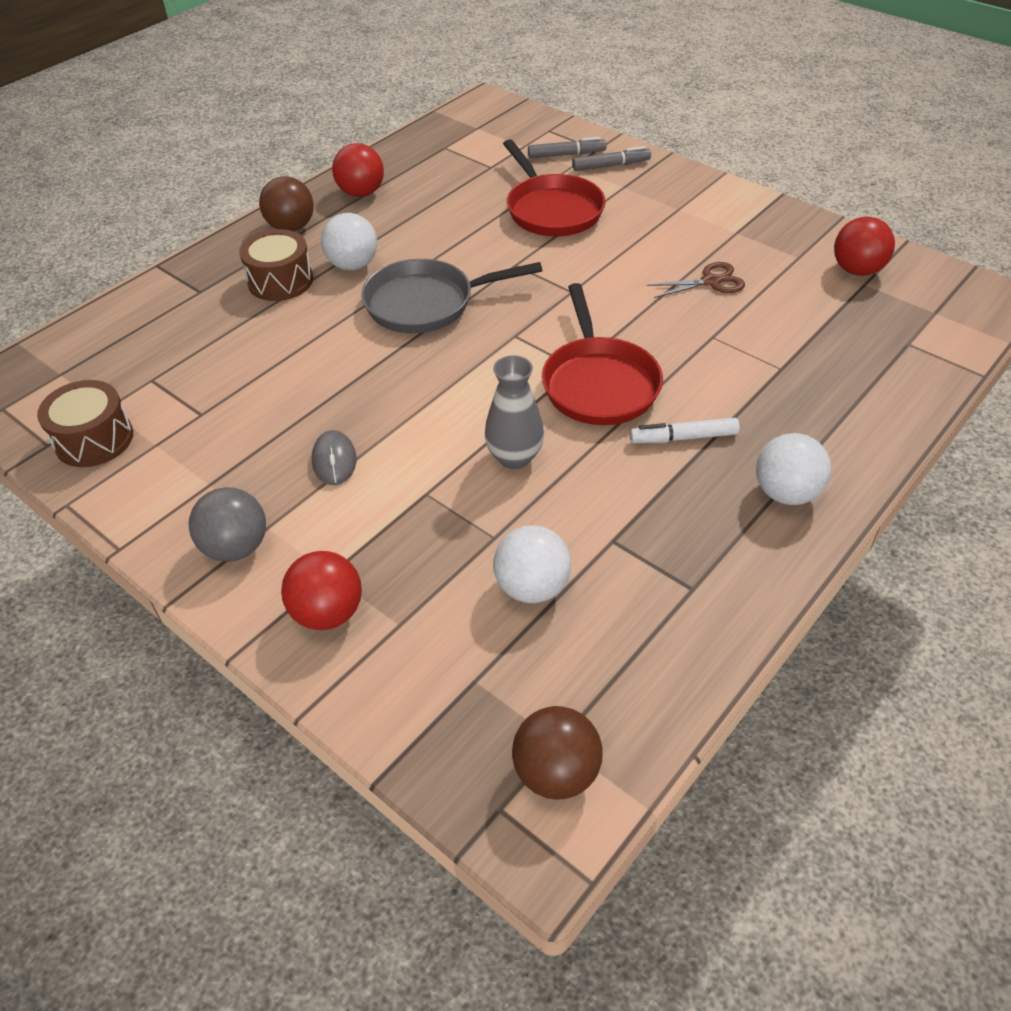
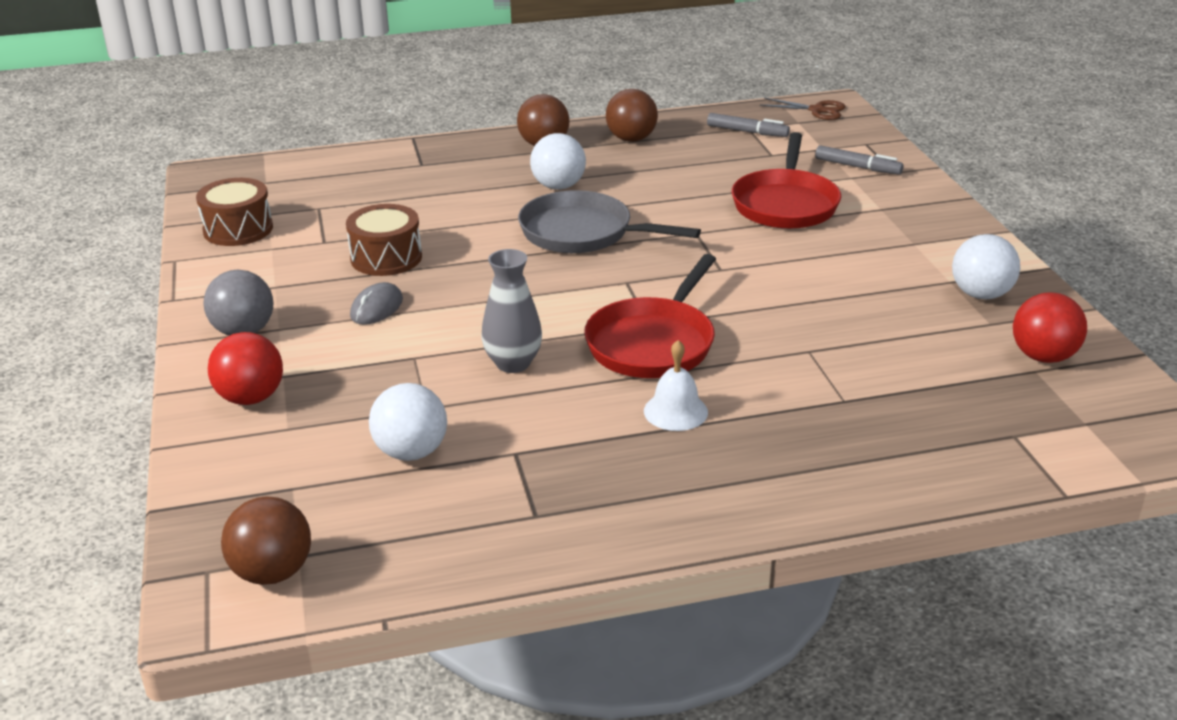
camera: 35 degrees right, 15 degrees down
(280, 281) = (488, 178): brown drum -> brown drum (386, 258)
(361, 193) = (631, 139): red ball -> brown ball
(611, 166) = (891, 189): grey marker -> grey marker (747, 132)
(683, 437) = (675, 411): white marker -> white bell
(710, 281) = (867, 309): brown scissors -> brown scissors (817, 110)
(786, 493) = (715, 491): white ball -> white ball (980, 294)

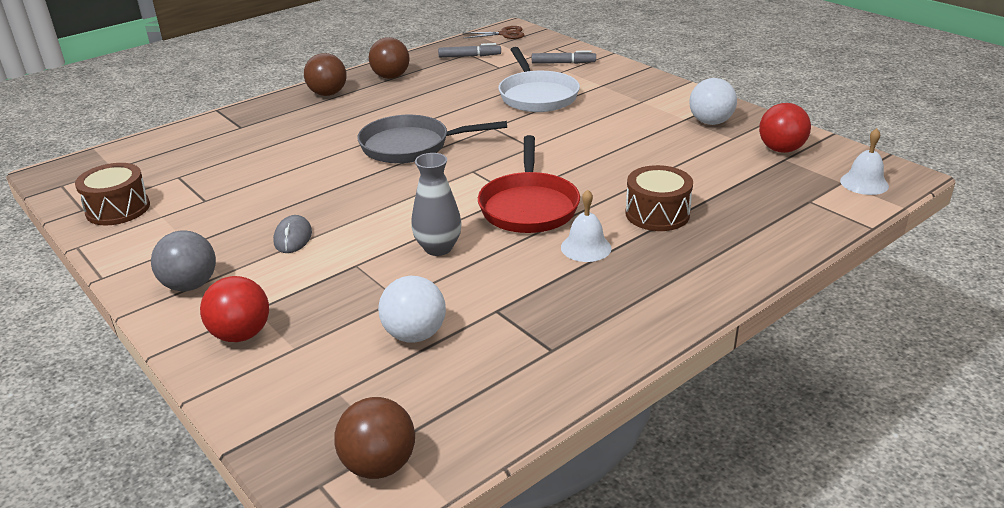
camera: 25 degrees left, 0 degrees up
(386, 258) = (269, 199): brown drum -> brown drum (657, 214)
(558, 186) = (364, 119): white ball -> none
(785, 204) = (537, 95): red pan -> white pan
(1116, 433) = (864, 183): none -> white bell

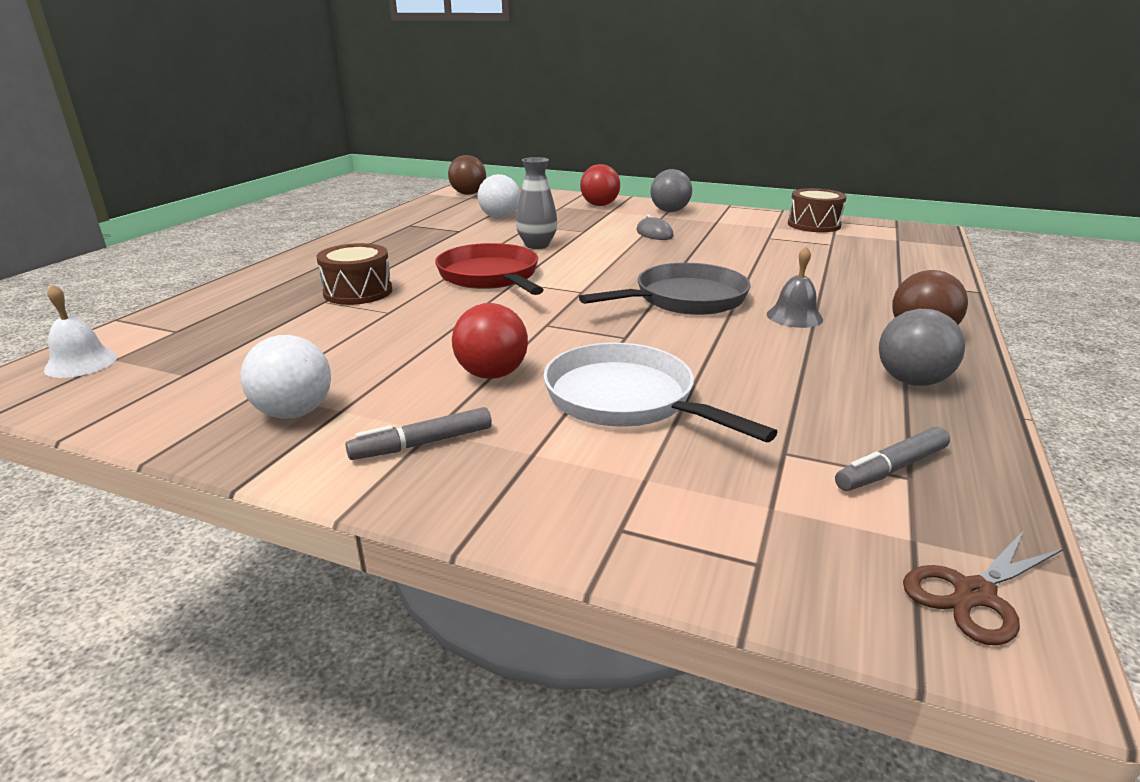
camera: 150 degrees right, 5 degrees down
(368, 118) = (794, 316): none -> grey bell
(391, 77) = (911, 381): brown ball -> grey ball
(563, 63) = (672, 502): grey marker -> grey marker (422, 444)
(586, 247) = (416, 263): white bell -> none
(781, 149) = (182, 387): red ball -> red ball (492, 374)

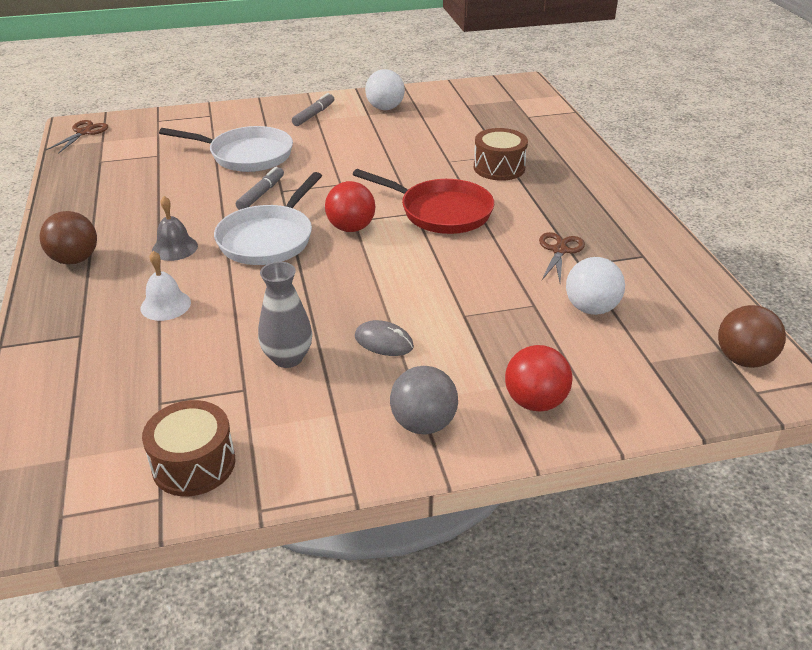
camera: 145 degrees right, 10 degrees up
(81, 363) = (522, 94): white bell -> white bell (165, 305)
(455, 238) = (559, 250): none -> brown scissors
(492, 374) = (327, 146): red ball -> red ball (351, 228)
(537, 245) = (470, 268): grey vase -> grey vase (288, 358)
(684, 299) = (269, 238): grey pan -> white pan
(891, 469) = (108, 162): grey marker -> grey marker (261, 194)
(911, 381) = (90, 213): grey ball -> none

